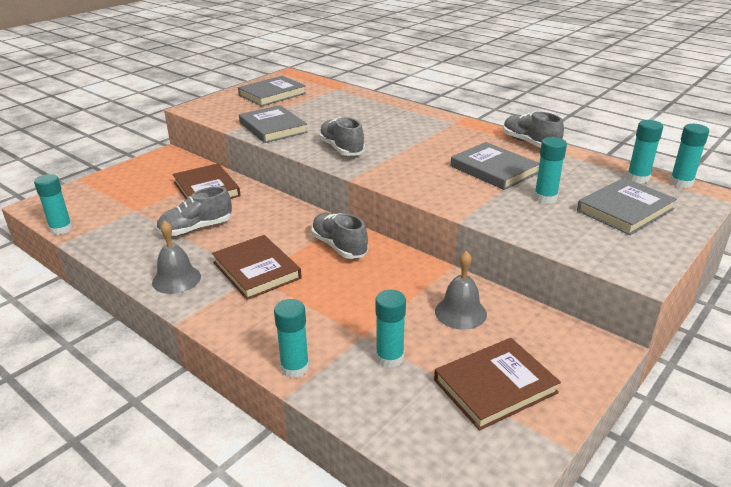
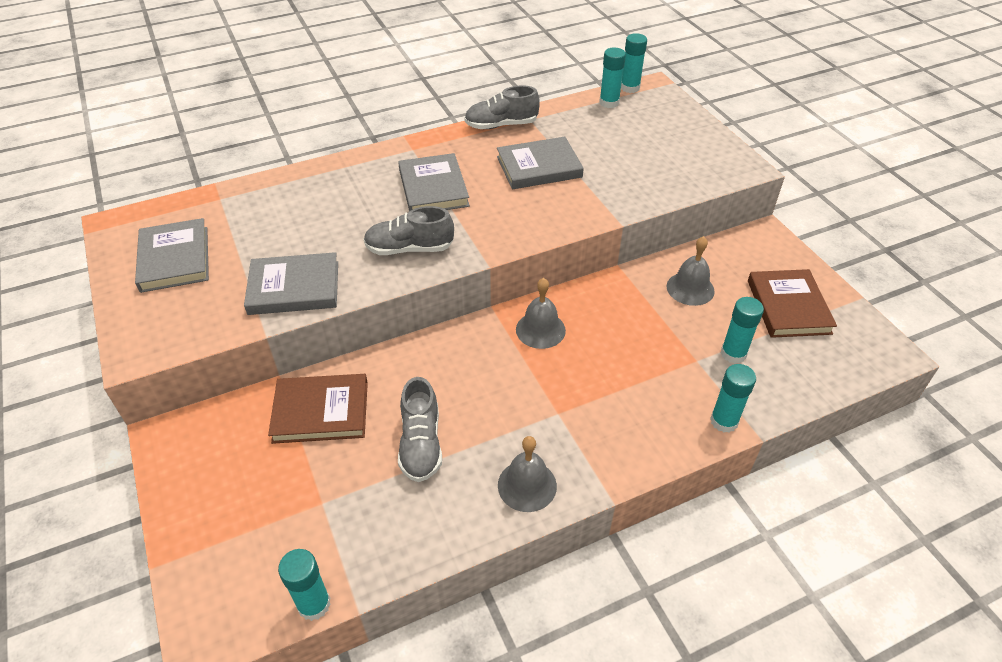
camera: 65 degrees left, 15 degrees up
(256, 270) = (548, 408): brown book -> none
(339, 246) = (540, 329): grey shoe -> grey bell
(545, 198) = (611, 161): turquoise glue stick -> none
(625, 210) = (656, 133): grey book -> grey book (433, 188)

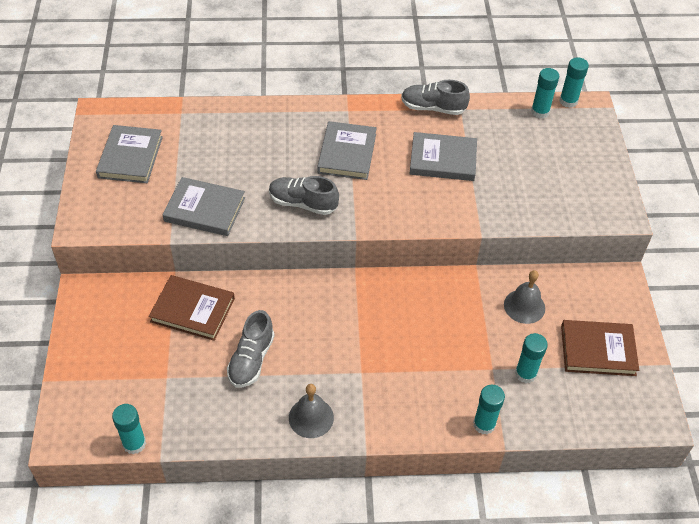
camera: 20 degrees right, 5 degrees up
(540, 329) = (383, 300): grey bell -> none
(788, 307) = (598, 350): brown book -> brown book turned 75 degrees clockwise

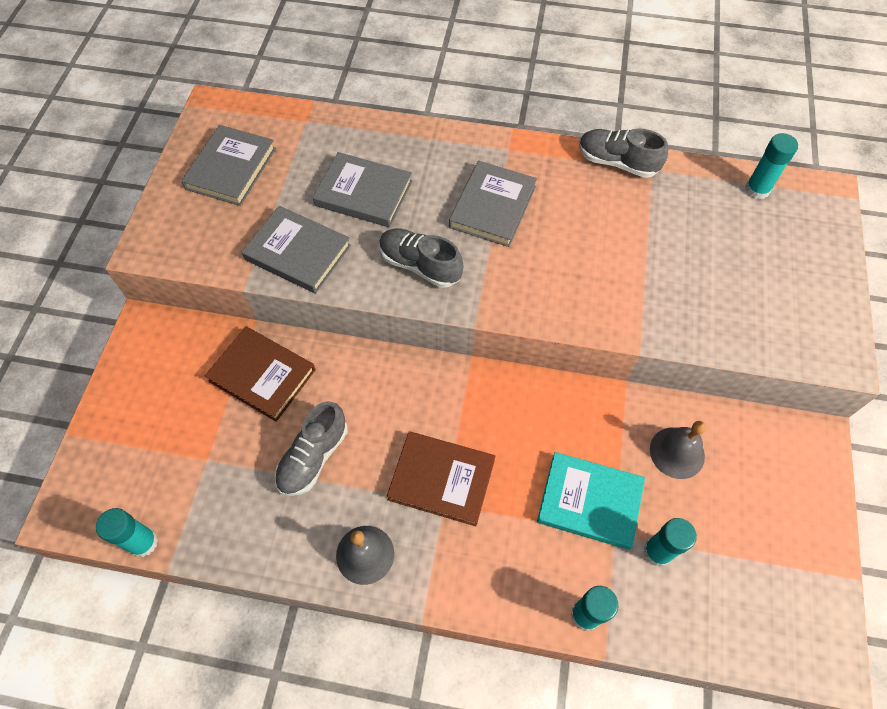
camera: 15 degrees right, 10 degrees up
(443, 160) = (613, 235): grey book -> grey book (363, 193)
(469, 350) = (589, 502): none -> turquoise book
(568, 101) = (798, 181): turquoise glue stick -> none
(598, 350) = (763, 537): brown book -> brown book (441, 479)

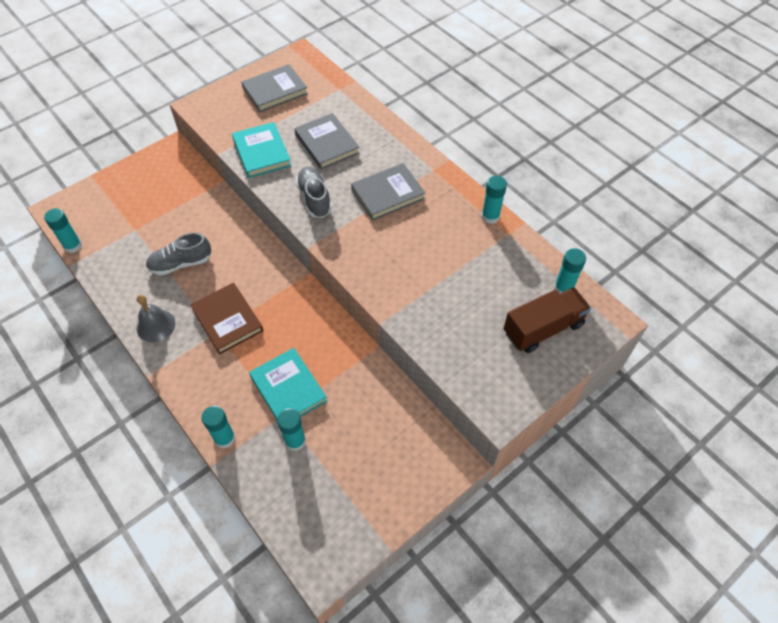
camera: 40 degrees right, 5 degrees down
(262, 375) = (199, 208): brown book -> none
(298, 252) = (262, 152): grey book -> turquoise book
(617, 162) = (490, 216): grey shoe -> turquoise glue stick
(677, 452) = (364, 403): grey bell -> none
(784, 243) = (543, 328): none -> brown truck

